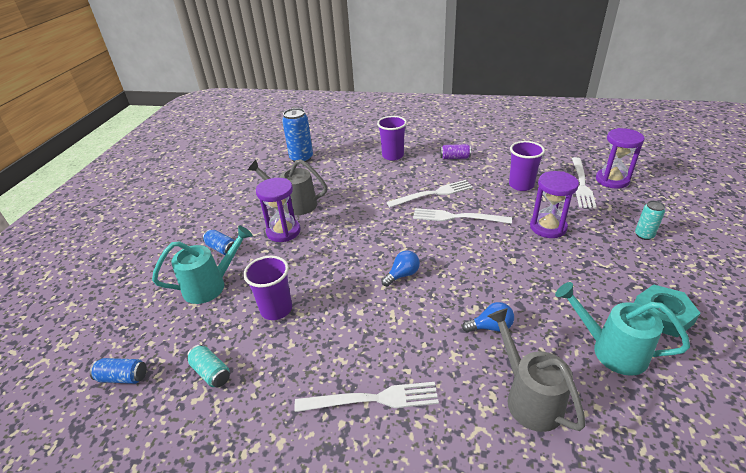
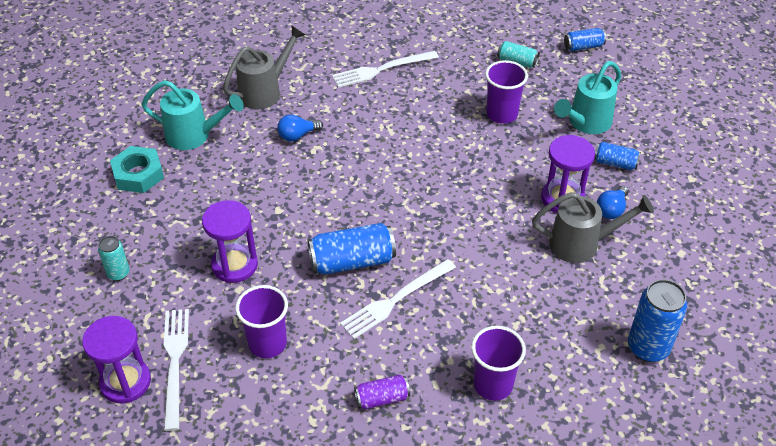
camera: 160 degrees right, 10 degrees up
(402, 275) = (395, 169): blue light bulb -> blue light bulb (611, 210)
(457, 217) = (352, 261): white fork -> blue can
(529, 398) = (265, 91): grey watering can -> grey watering can turned 90 degrees counterclockwise

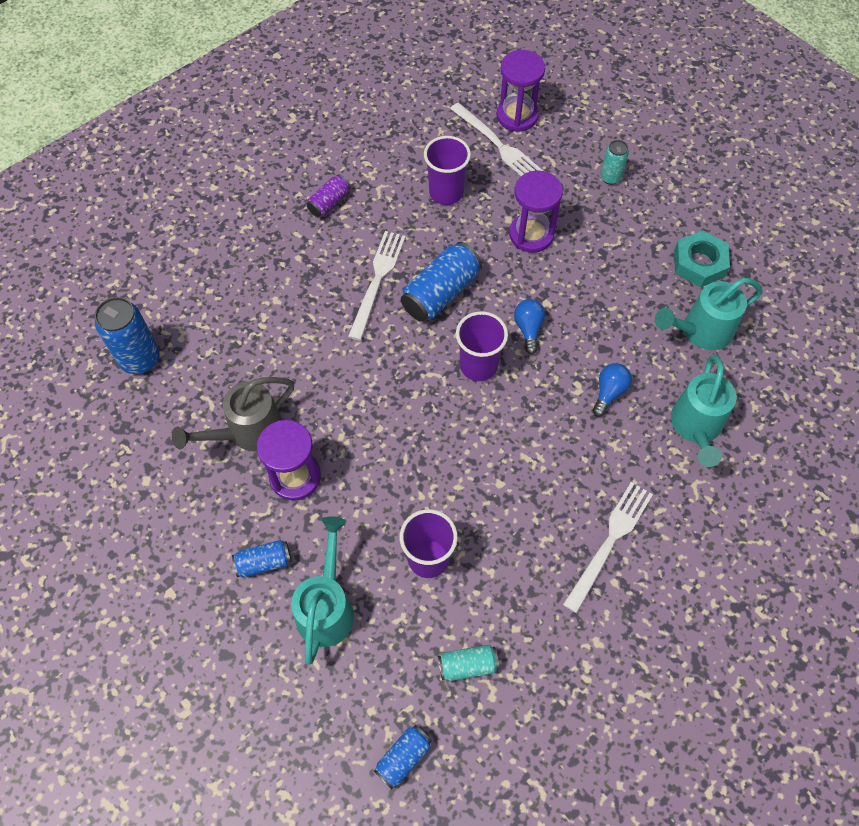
camera: 145 degrees right, 15 degrees up
(265, 91) = (696, 427): grey watering can -> turquoise watering can
(493, 385) = (252, 257): purple cup -> purple cup (478, 366)
(611, 210) = (238, 493): blue light bulb -> blue light bulb (528, 329)

